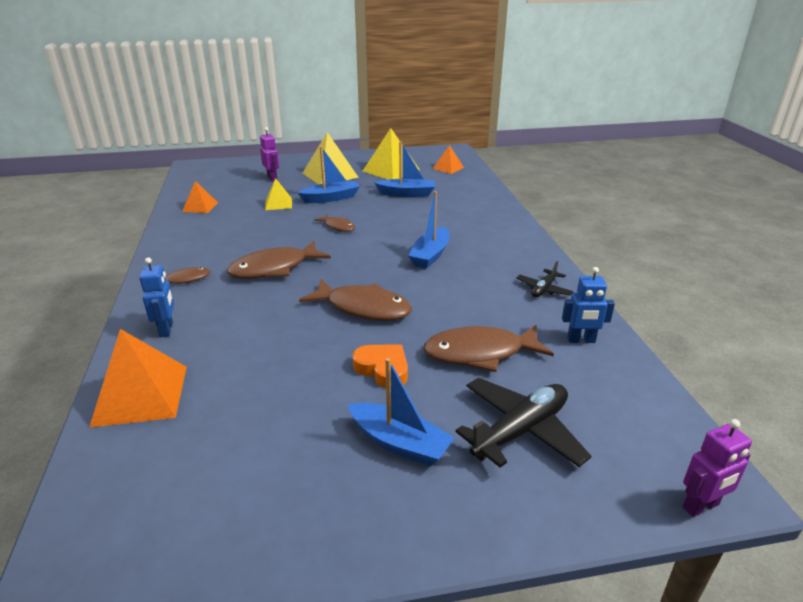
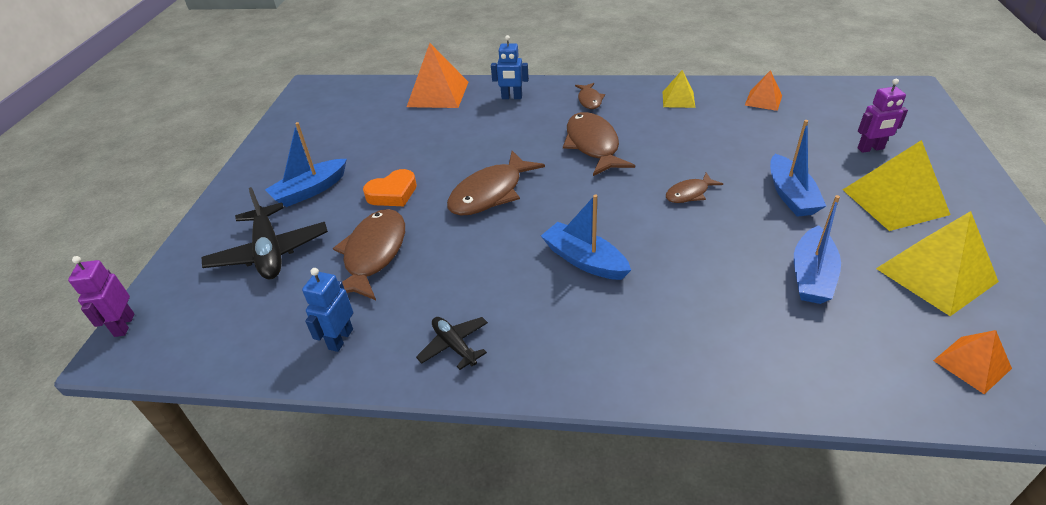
camera: 110 degrees right, 10 degrees up
(278, 204) = (770, 151): yellow pyramid -> yellow pyramid (678, 99)

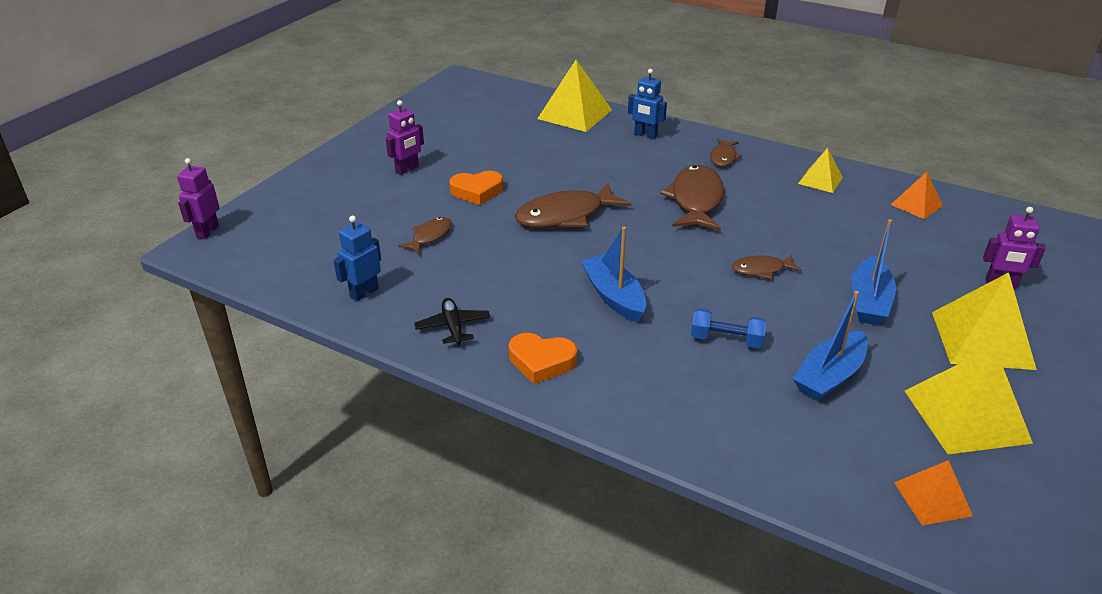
camera: 20 degrees right, 5 degrees down
(269, 252) = (345, 210): black plane -> none
(310, 190) = (407, 169): blue boat -> purple robot
(373, 254) = (430, 236): brown fish -> brown fish, size x0.53
(438, 94) = (575, 114): orange pyramid -> yellow pyramid
(562, 353) = (541, 361): none -> orange heart
(707, 270) = (726, 340): none -> blue dumbbell

